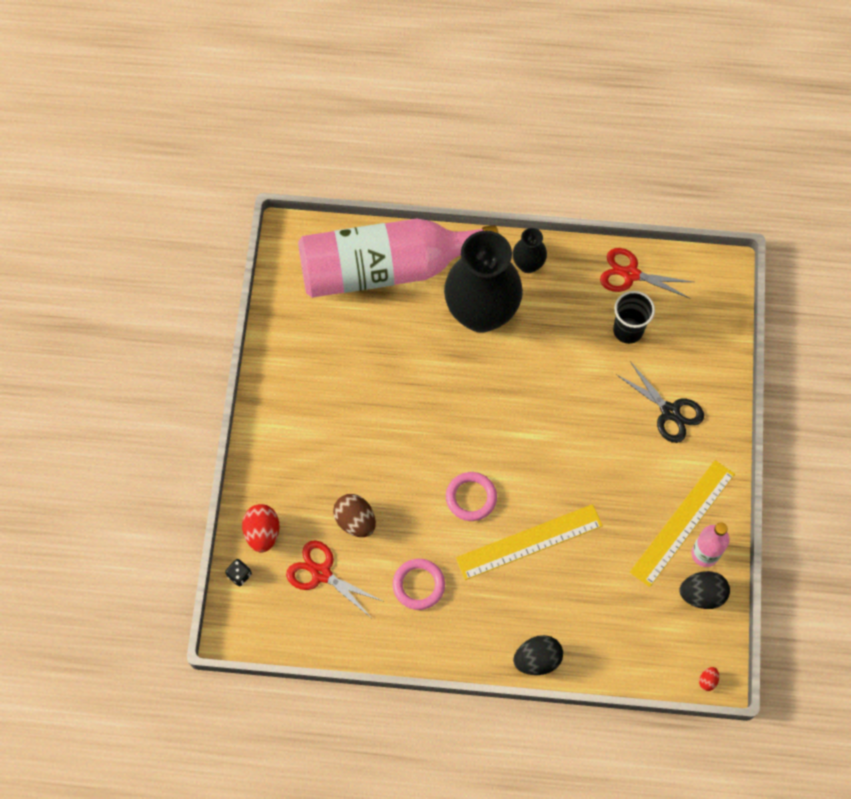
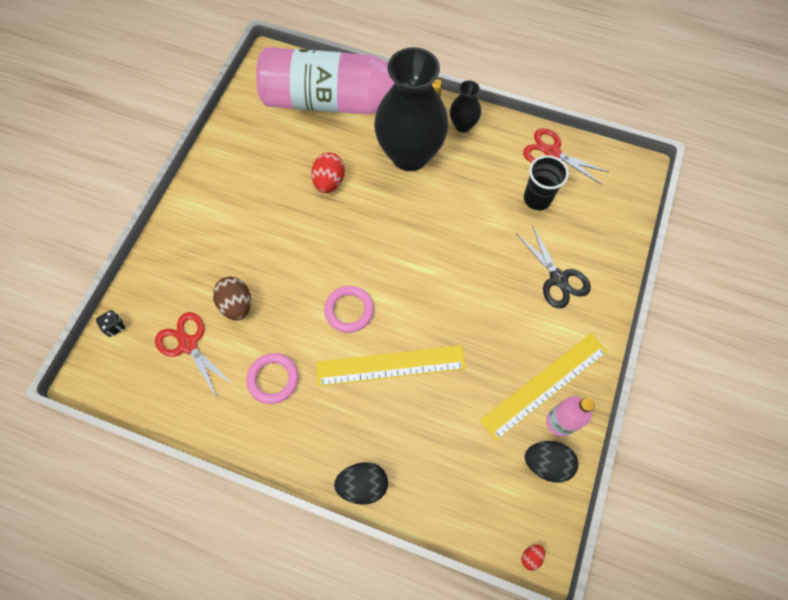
camera: 15 degrees right, 0 degrees up
(262, 533) = (150, 294): red egg -> red egg (329, 182)

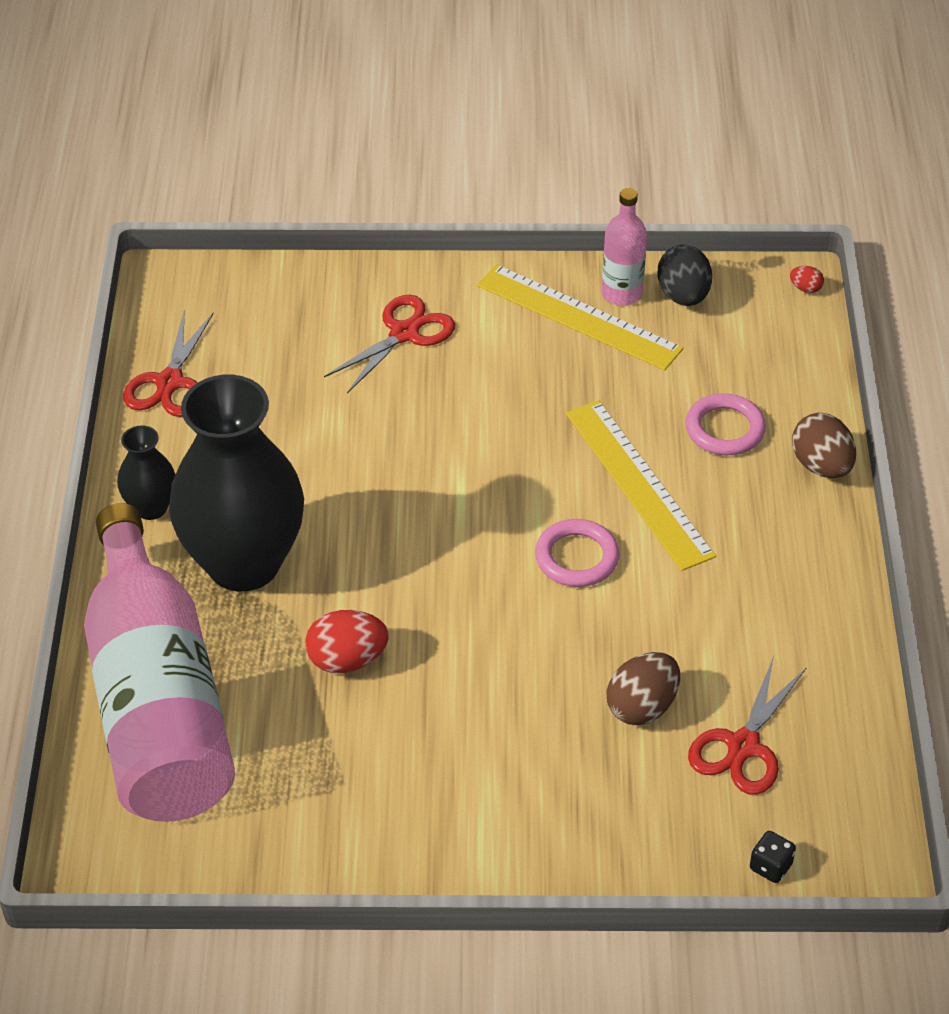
camera: 110 degrees left, 20 degrees down
(273, 379) = (736, 614): pink ring -> pink ring (724, 429)
(363, 484) = (821, 466): black egg -> brown egg
(537, 199) = (269, 383): black cup -> none
(558, 279) = (404, 333): black scissors -> red scissors

